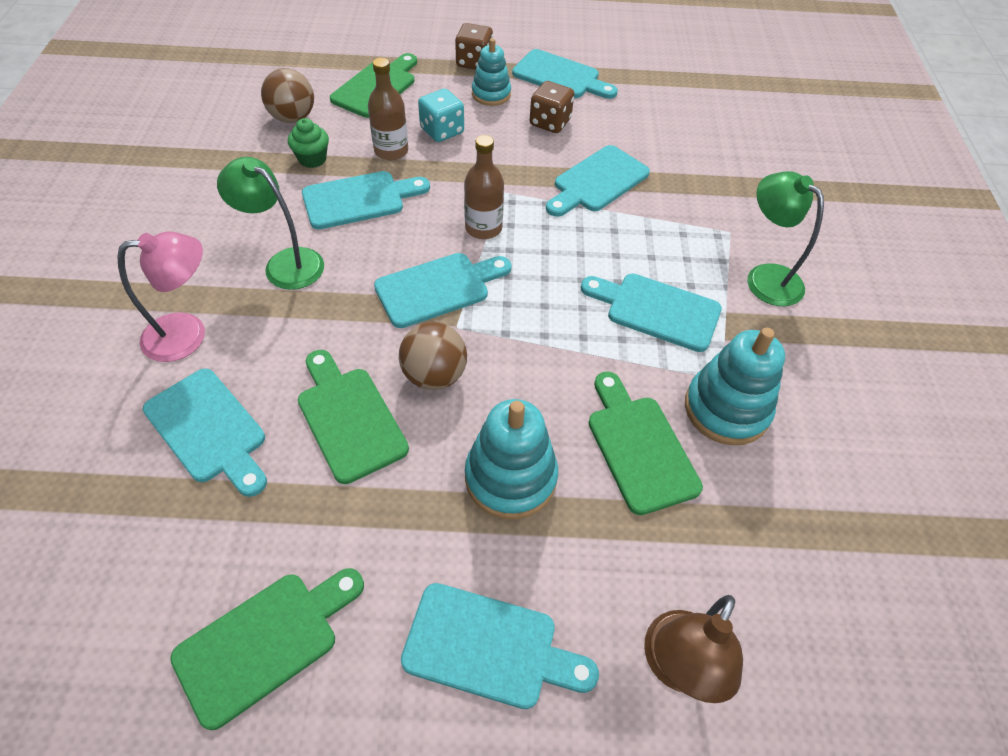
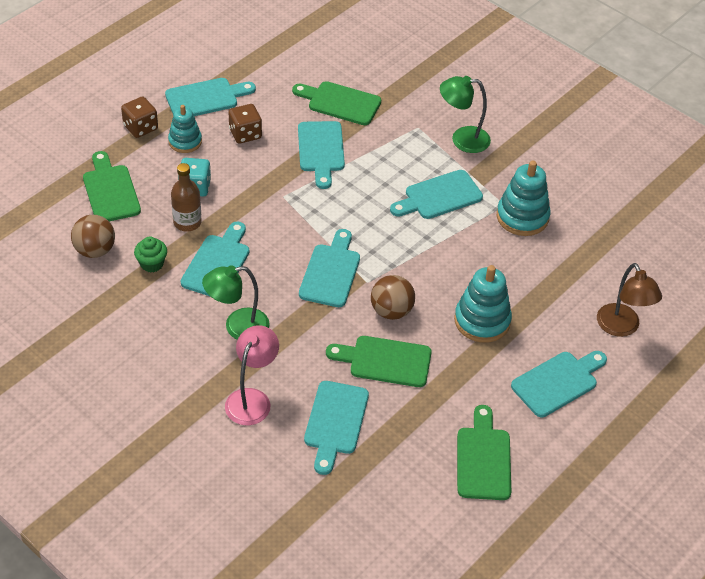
camera: 50 degrees left, 5 degrees down
(209, 430) = (335, 422): turquoise cutting board -> turquoise cutting board turned 105 degrees clockwise
(483, 228) = (304, 224): brown bottle -> none
(639, 447) = (511, 263): green cutting board -> green cutting board (340, 102)

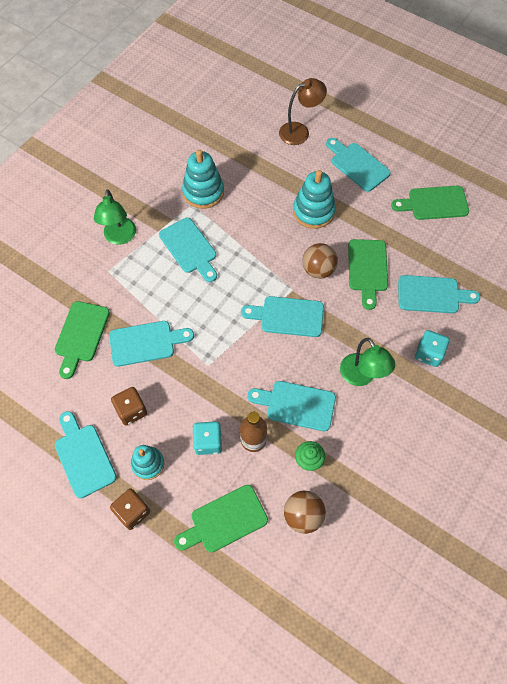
camera: 95 degrees left, 15 degrees up
(252, 399) = (428, 354): pink lamp -> turquoise dice

